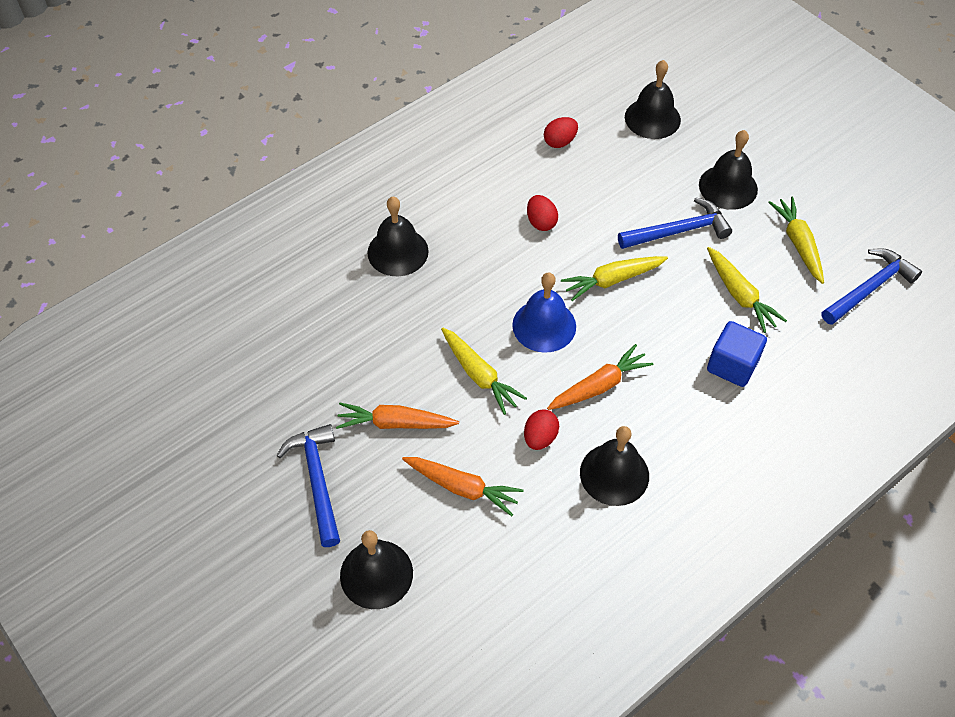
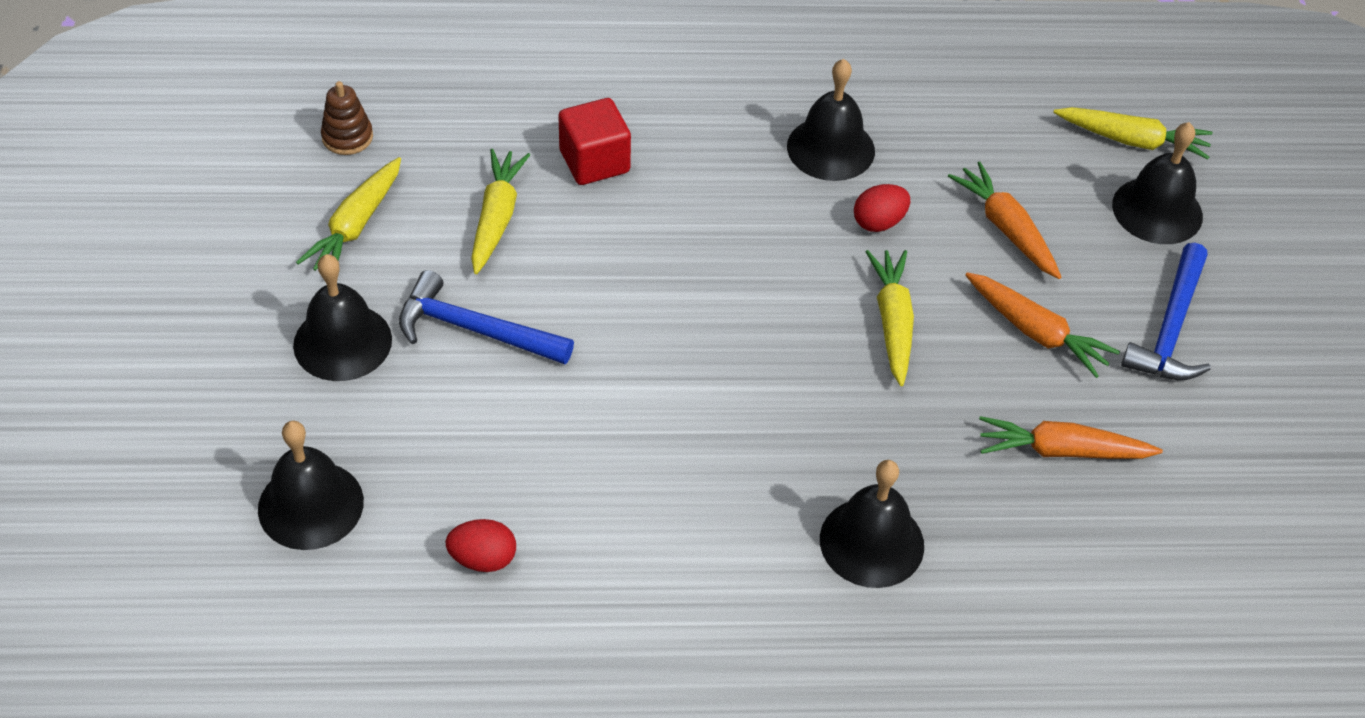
camera: 145 degrees left, 5 degrees down
(541, 222) = (636, 455): red egg -> none
(544, 325) = (762, 327): blue bell -> none
(599, 386) = (763, 230): orange carrot -> orange carrot (1062, 451)
(612, 280) = (624, 325): yellow carrot -> yellow carrot (1132, 140)
(732, 365) = (594, 162): blue cube -> red cube
(869, 288) = (347, 137): blue hammer -> brown stacking toy

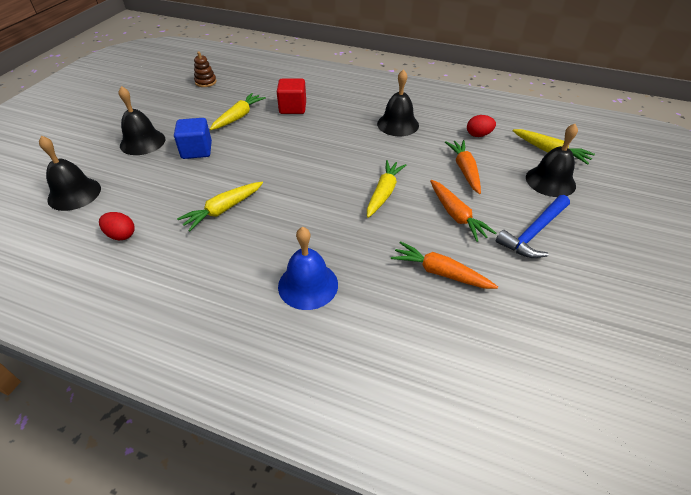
camera: 25 degrees right, 5 degrees down
(356, 226) = (183, 108): yellow carrot -> yellow carrot (223, 210)
(475, 329) = (197, 150): blue hammer -> blue cube
(871, 542) = (308, 285): black bell -> blue bell
(879, 222) = (402, 154): red egg -> red egg (478, 135)

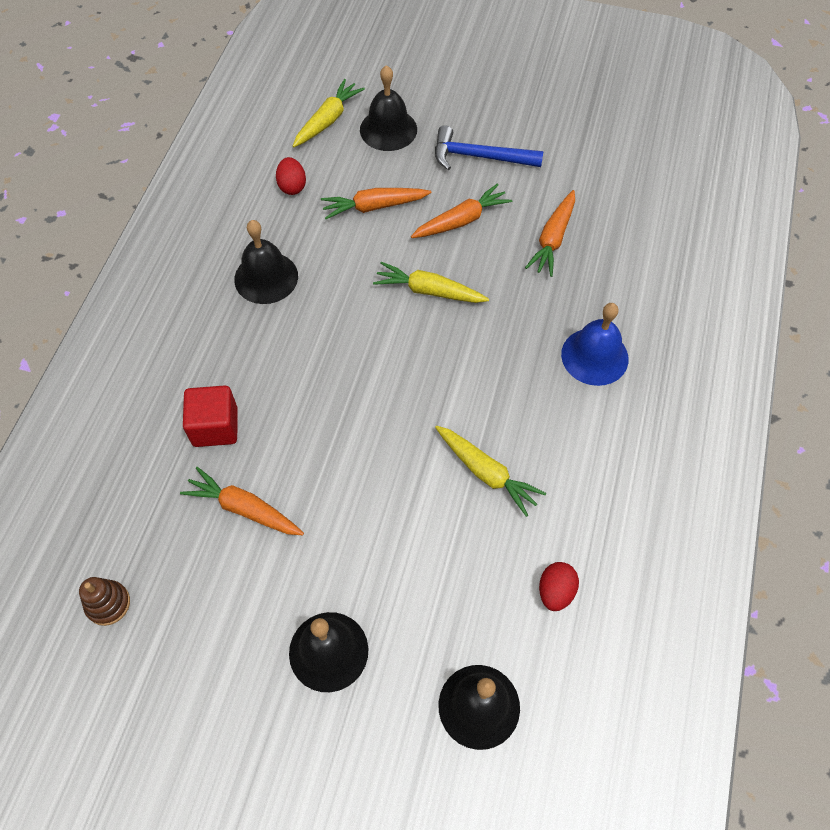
camera: 95 degrees left, 15 degrees up
(197, 150) = (349, 550): blue cube -> none
(238, 117) = (244, 508): yellow carrot -> orange carrot
(533, 232) = (479, 157): blue hammer -> blue hammer turned 150 degrees clockwise

